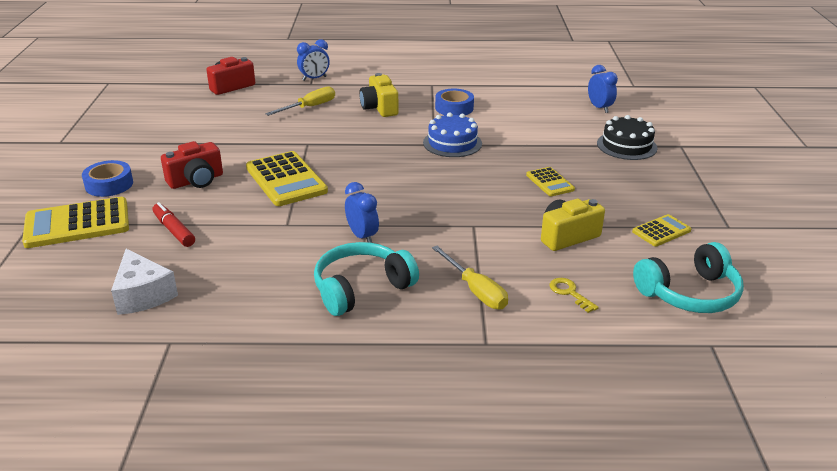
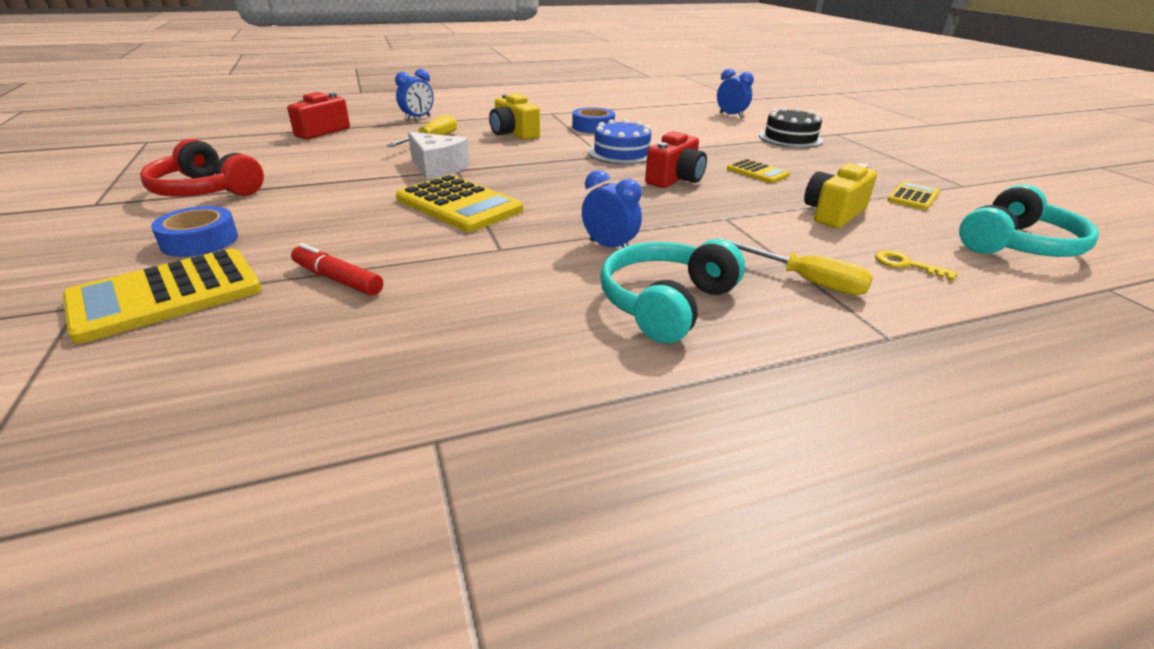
camera: 20 degrees left, 0 degrees up
(129, 139) = (206, 190): none -> red headphones
(143, 295) = (338, 374): white cheese -> white cheese (437, 168)
(196, 181) = (334, 220): red camera -> red camera (675, 179)

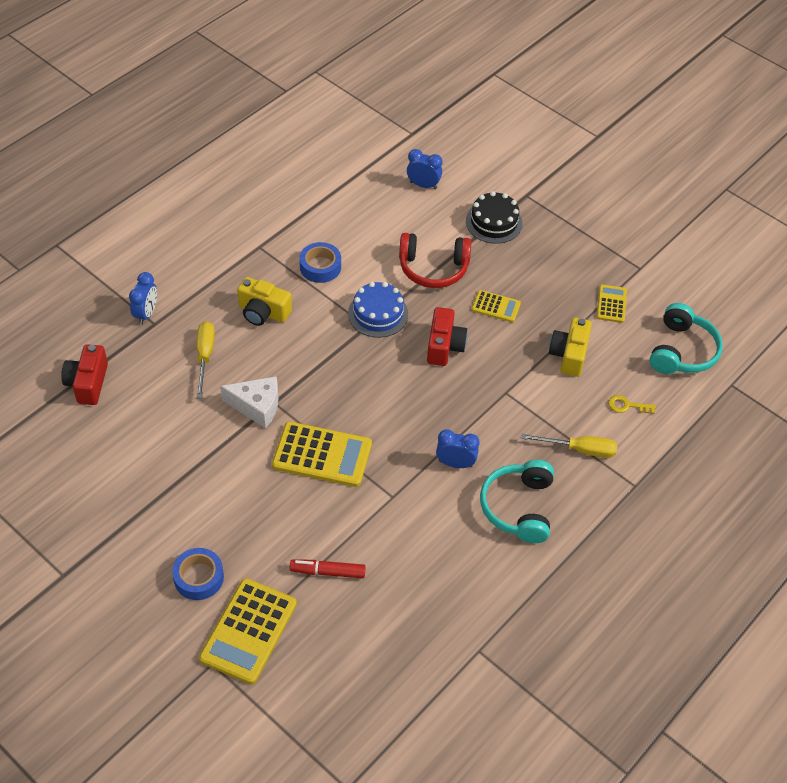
camera: 30 degrees left, 20 degrees up
(206, 190) = (120, 520): red headphones -> red headphones (433, 268)

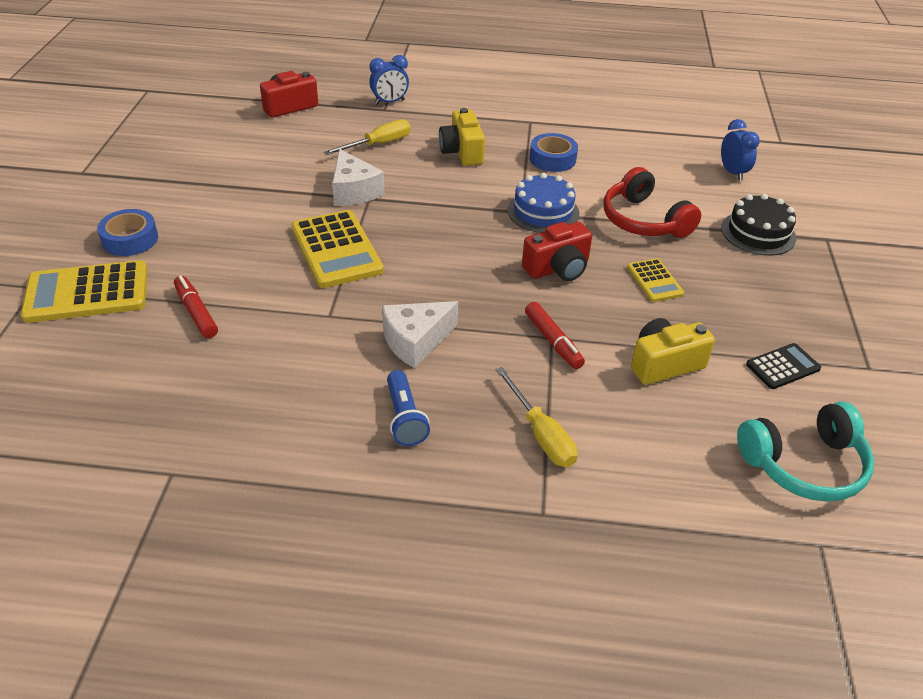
camera: 55 degrees right, 10 degrees down
(455, 463) = (416, 341): blue clock -> white cheese
(510, 394) = (553, 341): none -> red marker
(519, 507) = (404, 418): turquoise headphones -> blue flashlight
(611, 304) = (782, 367): yellow calculator -> black calculator
(627, 406) = (655, 449): yellow key -> none

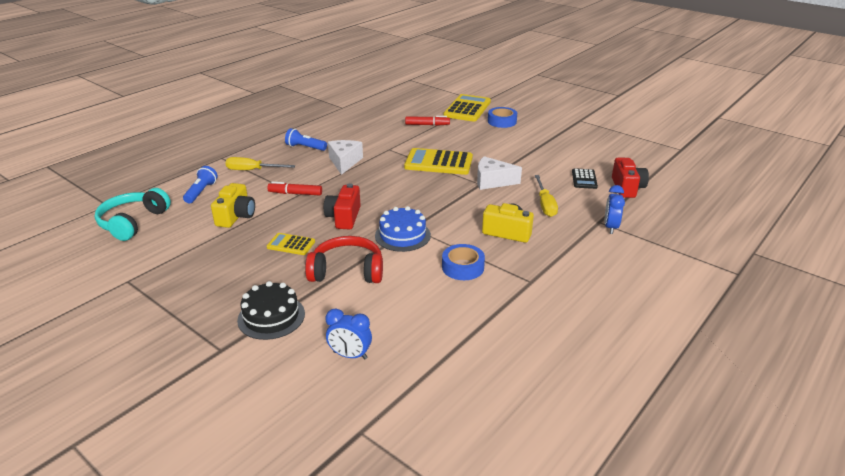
camera: 125 degrees right, 10 degrees down
(659, 450) = (201, 192): none -> blue flashlight
(782, 367) = (177, 251): black calculator -> black calculator (584, 179)

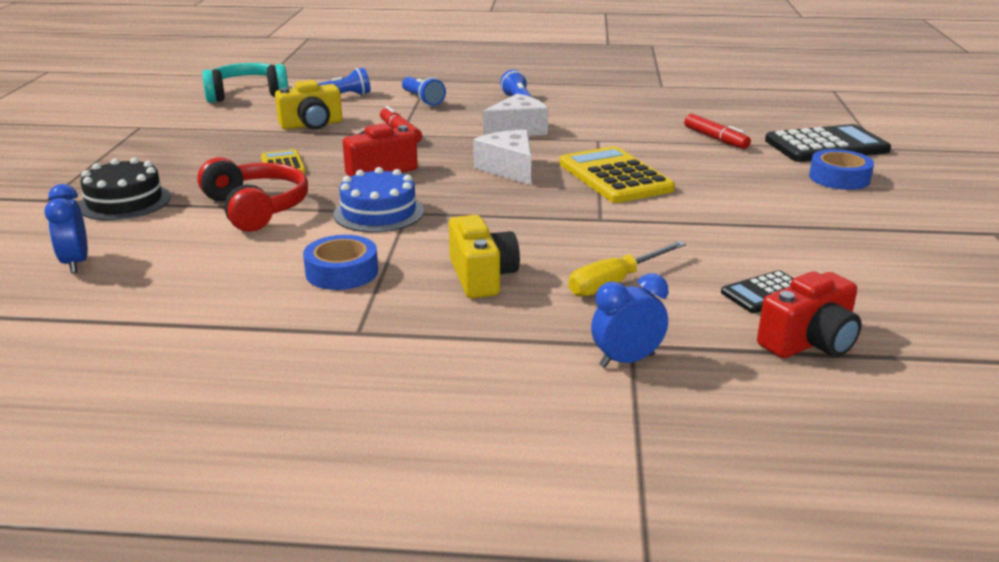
camera: 55 degrees right, 5 degrees down
(252, 170) = (422, 100): yellow screwdriver -> blue flashlight
(467, 109) = (826, 146): yellow calculator -> black calculator
(492, 181) = (622, 225): white cheese -> white cheese (509, 169)

